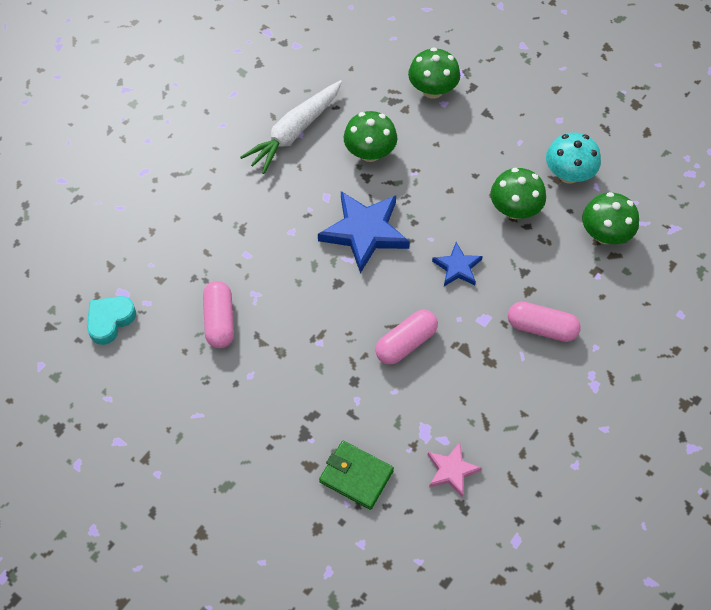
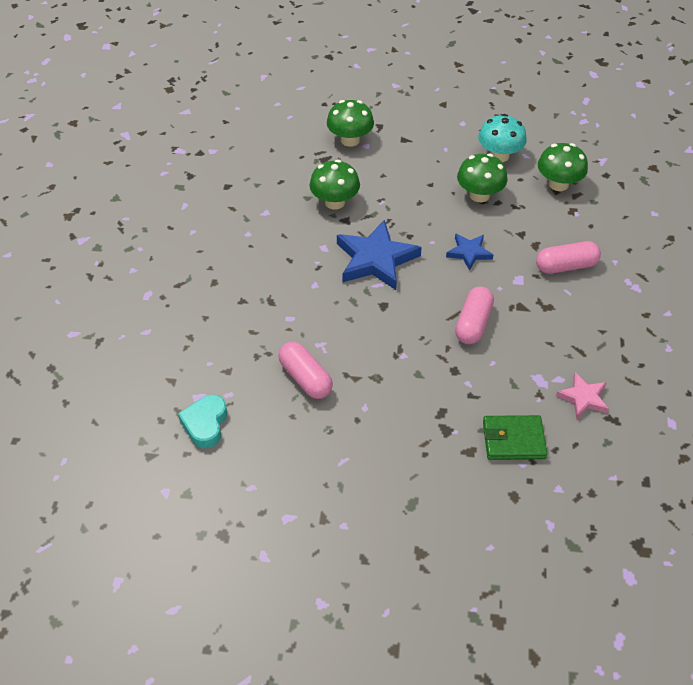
camera: 30 degrees left, 10 degrees down
(294, 132) = (260, 212): white carrot -> none

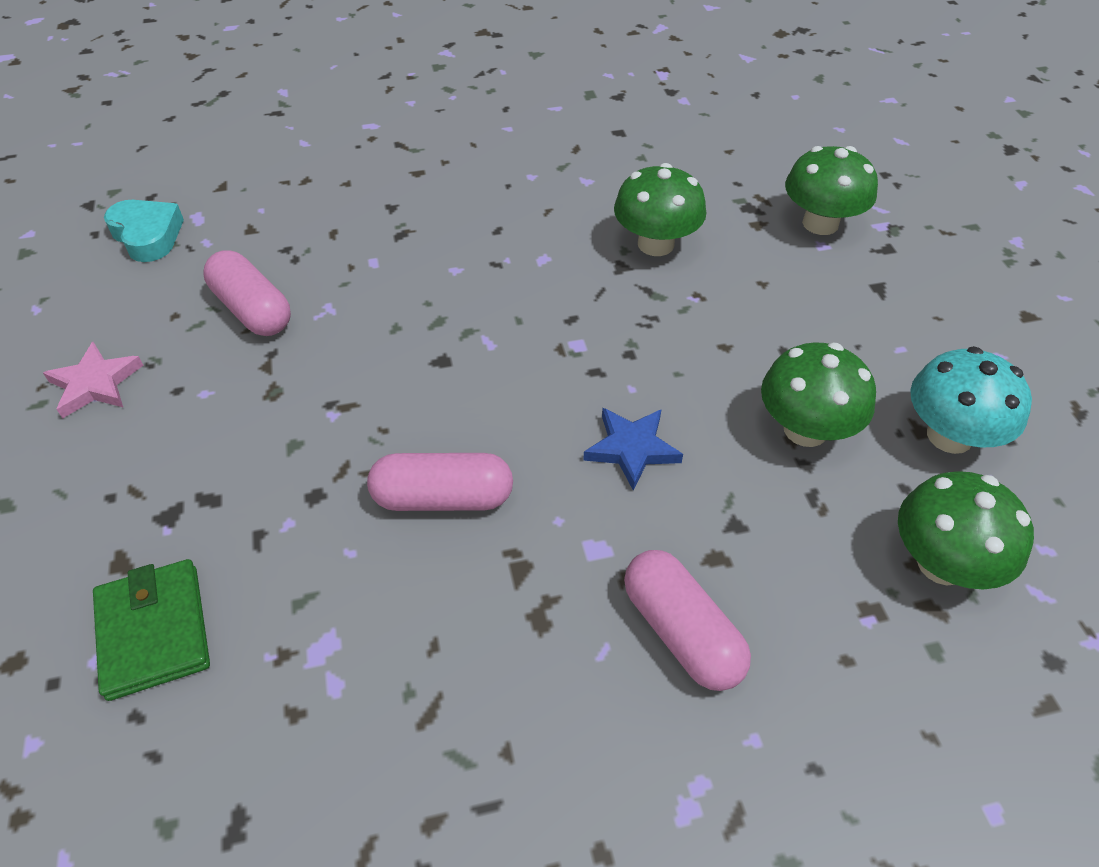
camera: 70 degrees right, 0 degrees up
(205, 424) = (147, 235): turquoise heart -> turquoise heart turned 60 degrees clockwise
(305, 378) = (253, 310): pink capsule -> pink capsule turned 75 degrees counterclockwise
(375, 259) = (546, 324): blue star -> none
(583, 398) = (289, 747): pink star -> pink star (95, 384)

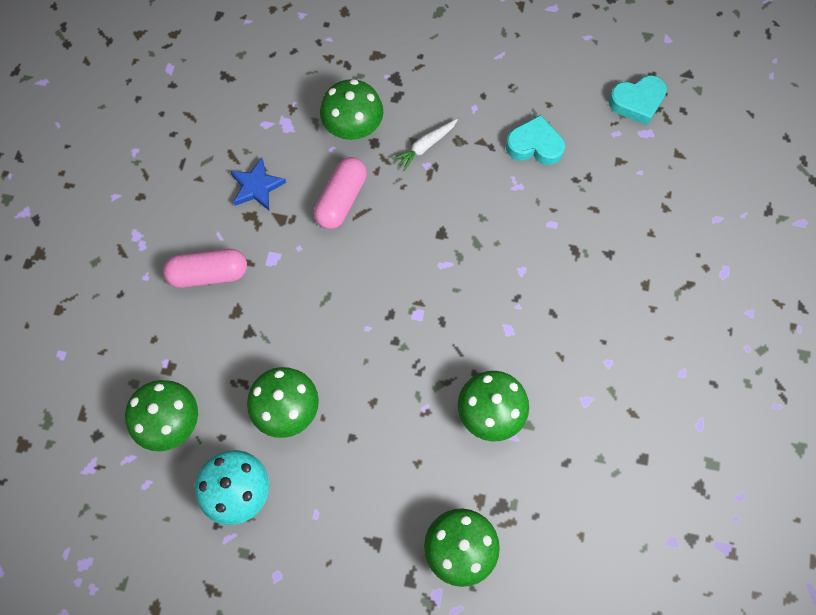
camera: 115 degrees right, 20 degrees up
(95, 384) = (506, 59): pink star -> none
(154, 631) = (331, 63): green wallet -> none
(253, 310) = (534, 145): pink capsule -> turquoise heart
(293, 537) = (353, 127): none -> green mushroom
(298, 427) = (425, 146): none -> white carrot
(632, 449) = (324, 306): blue star -> blue star (257, 187)

